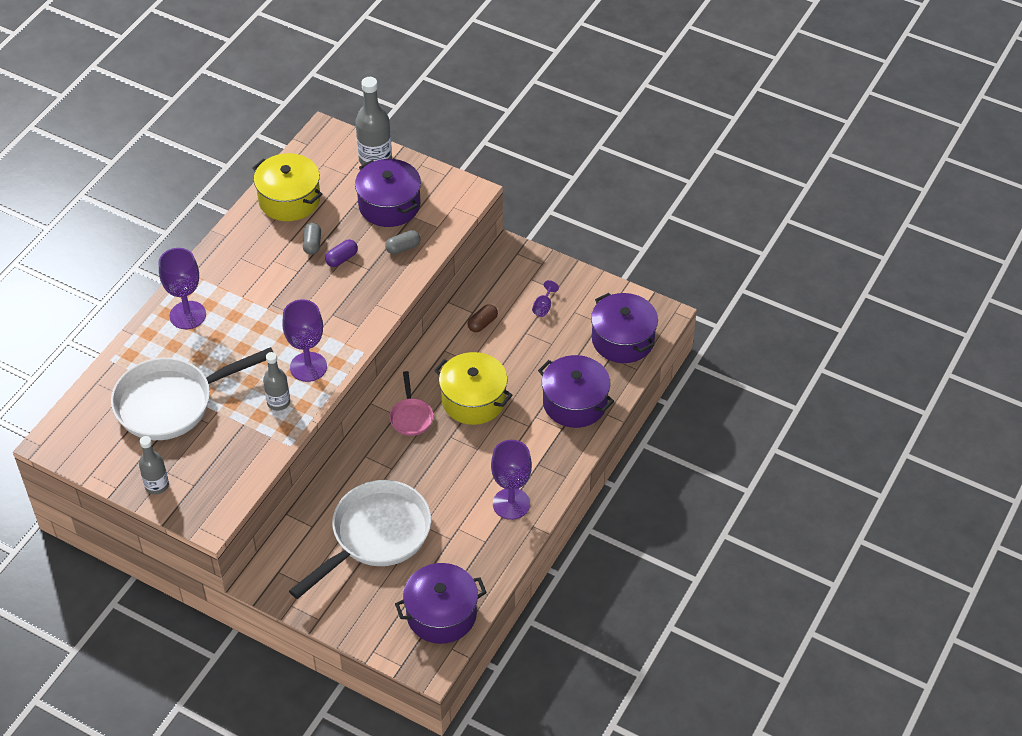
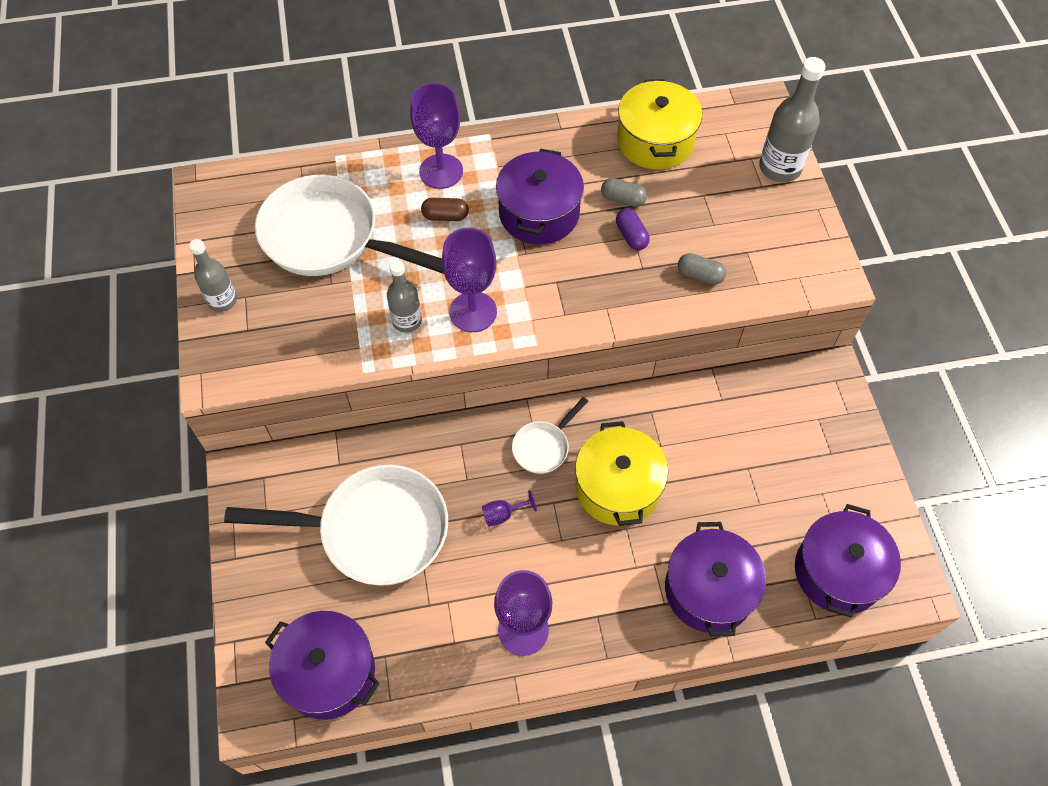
camera: 50 degrees right, 10 degrees up
(312, 244) = (623, 199): grey capsule -> grey capsule turned 60 degrees clockwise
(342, 259) = (631, 236): purple capsule -> purple capsule turned 60 degrees clockwise
(389, 205) = (738, 222): purple pot -> purple pot (539, 213)
(411, 417) = (543, 447): pink pan -> white pan
(482, 323) = (718, 419): brown capsule -> brown capsule (445, 216)
(543, 307) = (797, 459): purple goblet -> purple goblet (503, 514)

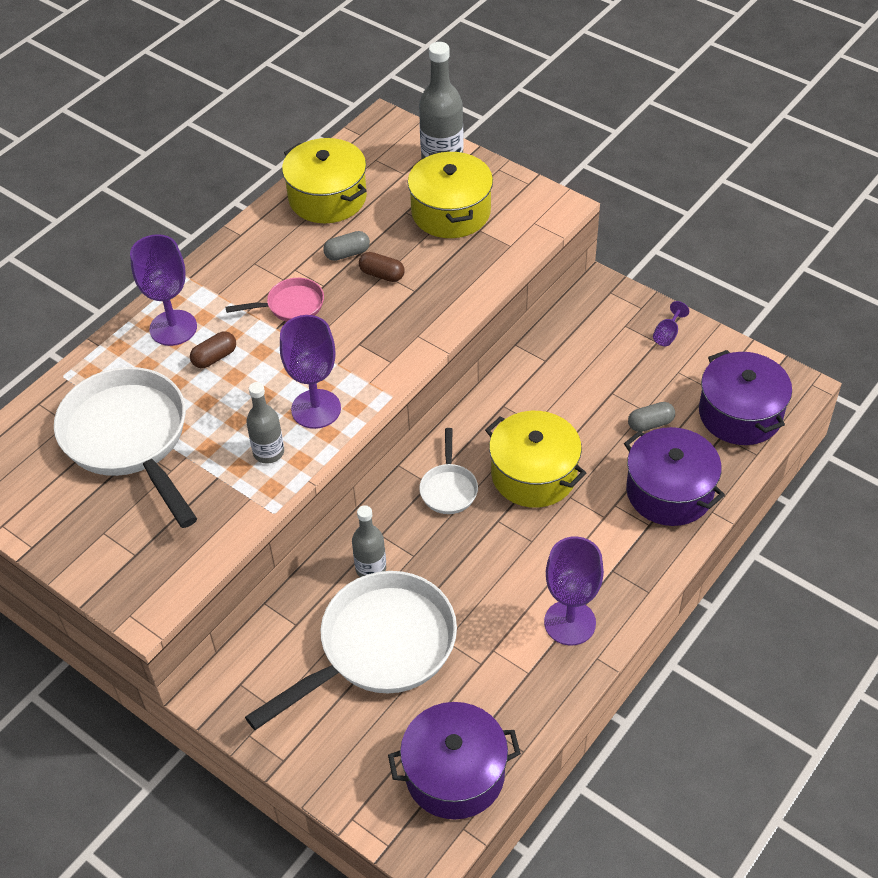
camera: 40 degrees left, 10 degrees down
(222, 300) = (85, 550): grey bottle -> grey bottle (371, 568)
(329, 238) = (129, 439): white pan -> white pan turned 75 degrees clockwise
(503, 514) = (469, 558): purple goblet -> purple goblet (667, 334)
(539, 213) = (291, 306): purple pot -> pink pan
(631, 236) = (382, 275): purple capsule -> brown capsule
(700, 275) = (462, 268): grey capsule -> grey capsule (650, 424)
(739, 220) = (451, 212): none -> yellow pot

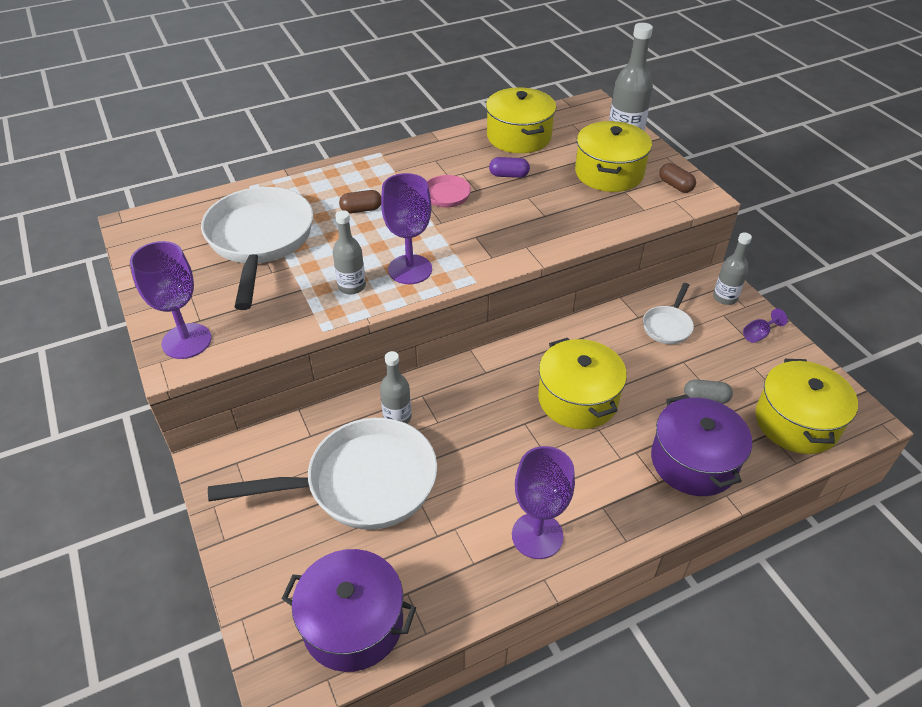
camera: 25 degrees right, 5 degrees down
(173, 328) = (347, 181): purple goblet -> purple goblet (186, 341)
(347, 253) = (509, 175): grey capsule -> purple capsule
(382, 275) = (526, 197): brown capsule -> brown capsule (675, 186)
(448, 488) = (499, 382): white pan -> white pan (668, 326)
(617, 305) = (725, 297): none -> grey bottle
(740, 414) = (796, 422): purple pot -> yellow pot

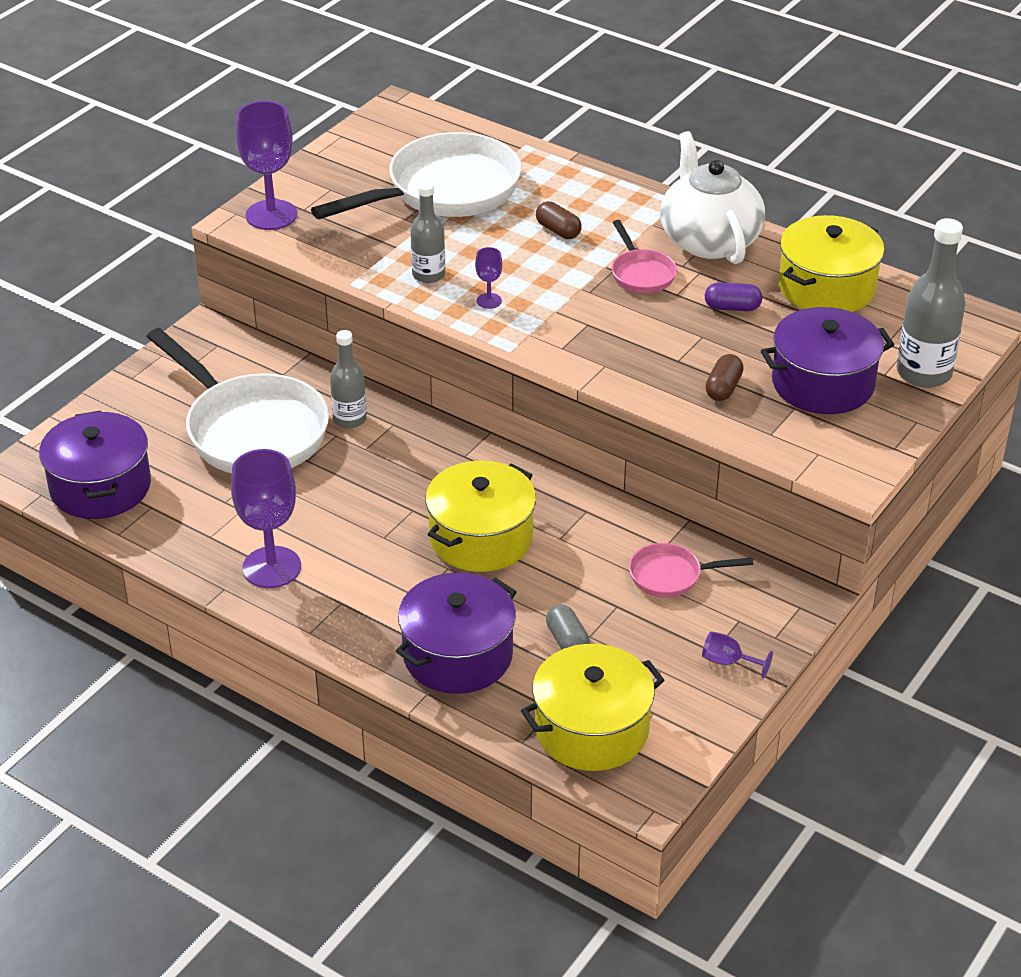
camera: 60 degrees right, 5 degrees down
(410, 269) = (489, 301): purple goblet -> purple goblet, size x0.46
(433, 157) = (709, 240): none -> white teapot
(509, 175) = (732, 307): purple capsule -> purple capsule turned 60 degrees counterclockwise
(609, 173) = (823, 383): yellow pot -> purple pot
(668, 326) = (671, 576): white pan -> pink pan
(675, 186) = (853, 446): brown capsule -> brown capsule (723, 388)
(725, 297) = (776, 614): grey bottle -> none

